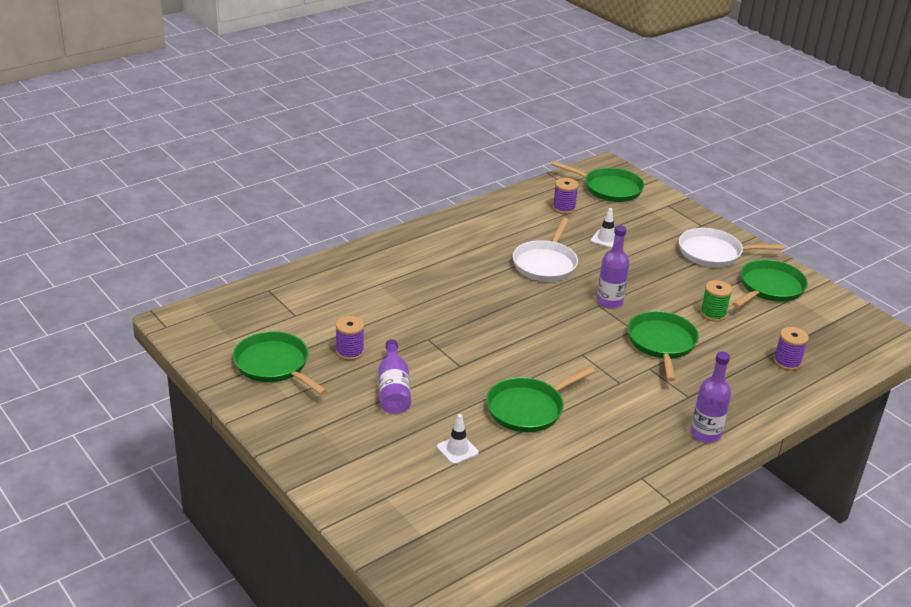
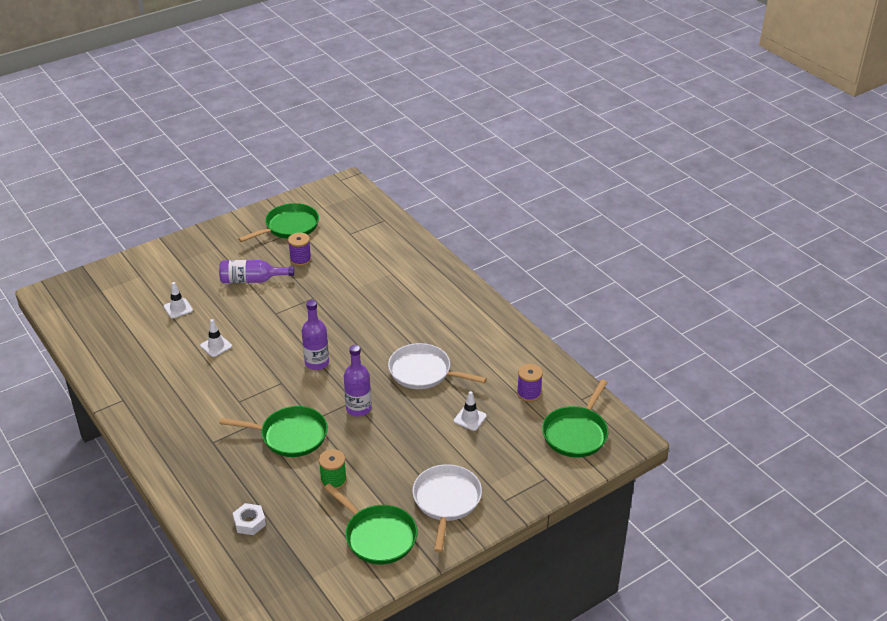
camera: 95 degrees right, 5 degrees up
(528, 409) = (216, 346): green pan -> white traffic cone
(705, 434) = (162, 445): purple bottle -> purple bottle (317, 363)
(787, 362) = (249, 522): purple spool -> white nut

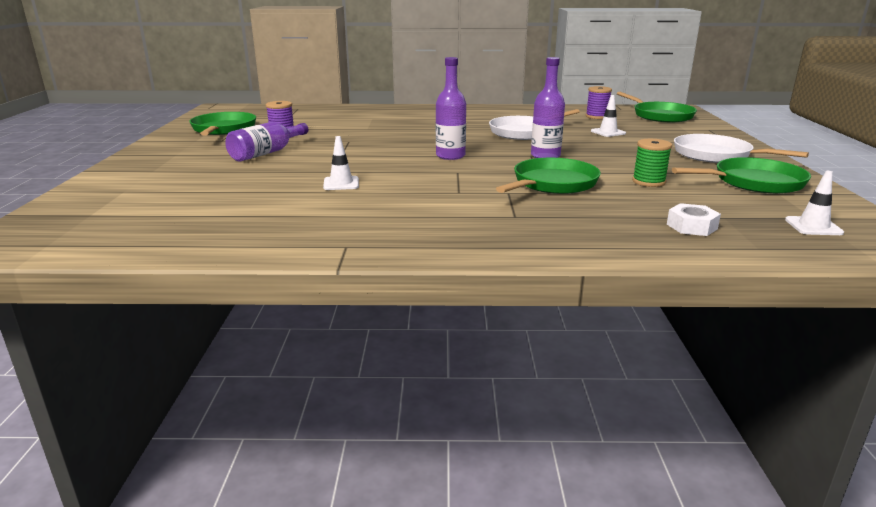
camera: 55 degrees left, 15 degrees down
(178, 308) = (233, 186): white traffic cone -> white traffic cone (813, 226)

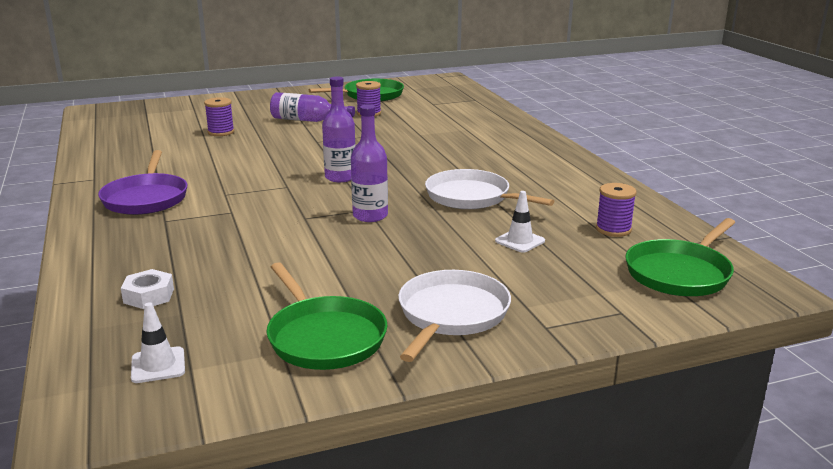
camera: 70 degrees right, 0 degrees up
(251, 184) = (221, 132): none -> purple spool
(341, 183) = (232, 155): white traffic cone -> none
(443, 222) = (146, 198): none -> purple pan
(552, 183) = (266, 227): green pan -> none
(648, 182) = (295, 272): green spool -> none

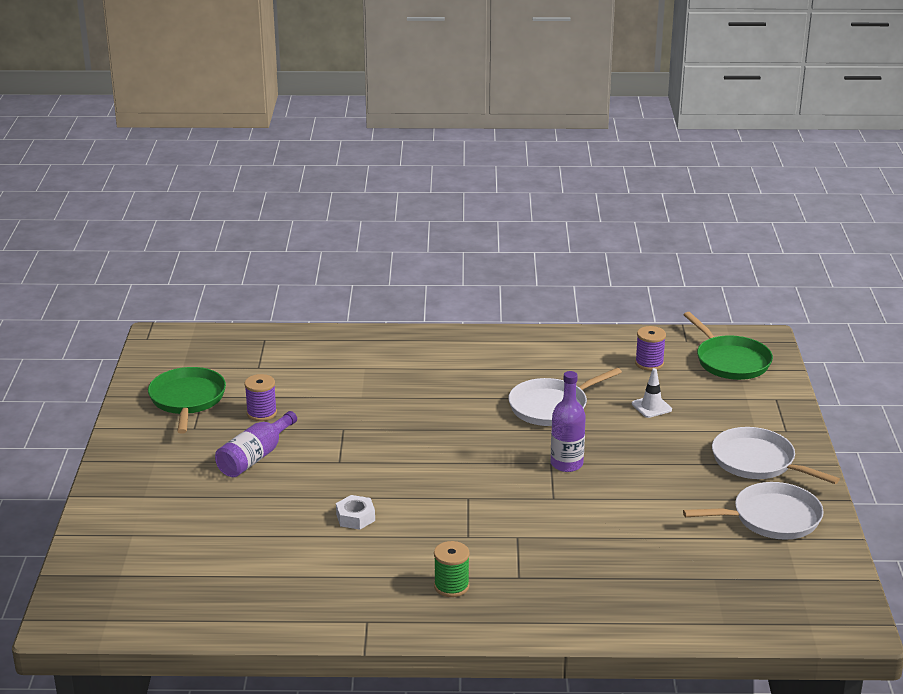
camera: 70 degrees left, 5 degrees up
(146, 198) = (451, 586): purple pan -> green spool
(149, 296) = (678, 593): white nut -> white nut (355, 517)
(158, 365) = (788, 592): white traffic cone -> none
(221, 132) = (256, 522): purple spool -> none
(324, 337) = (772, 518): green pan -> white pan
(340, 177) = (461, 464): purple bottle -> none

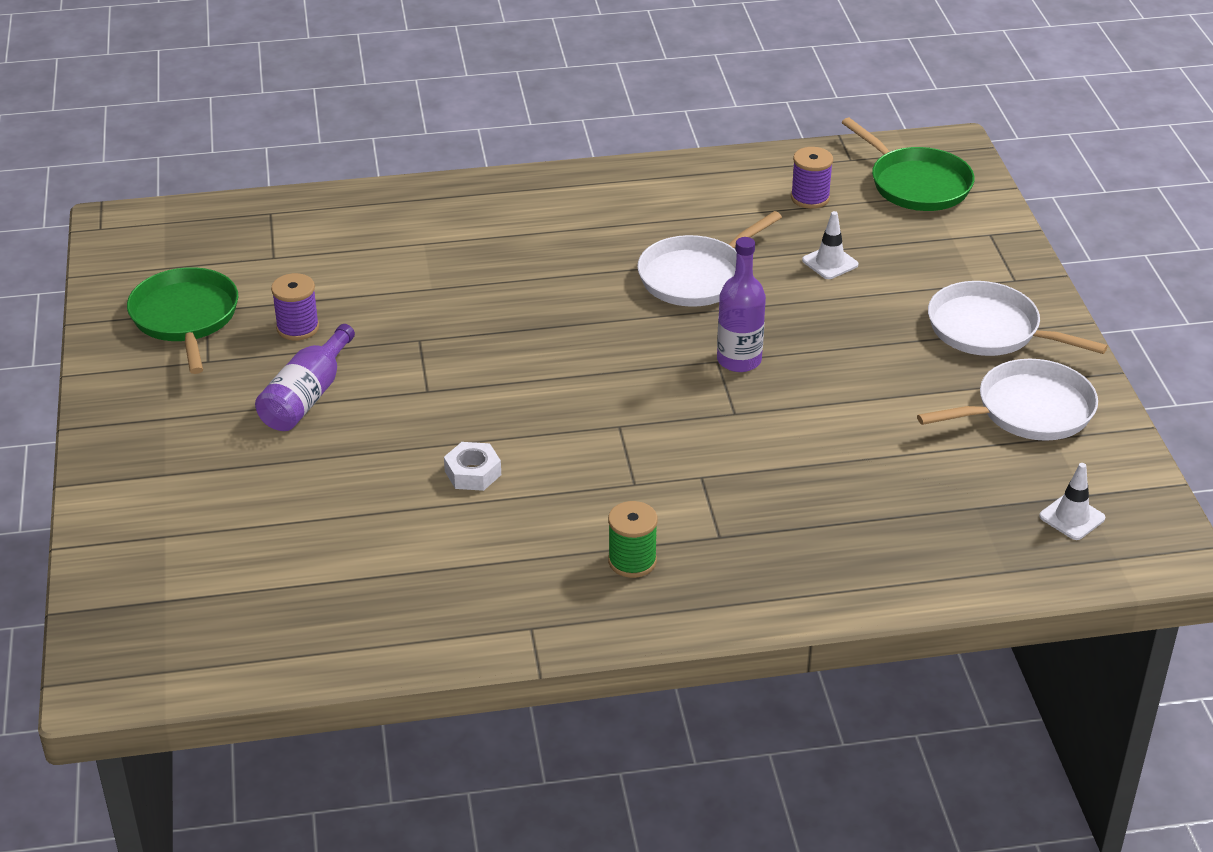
camera: 10 degrees left, 10 degrees up
(784, 593) = (1072, 517): none -> white traffic cone

